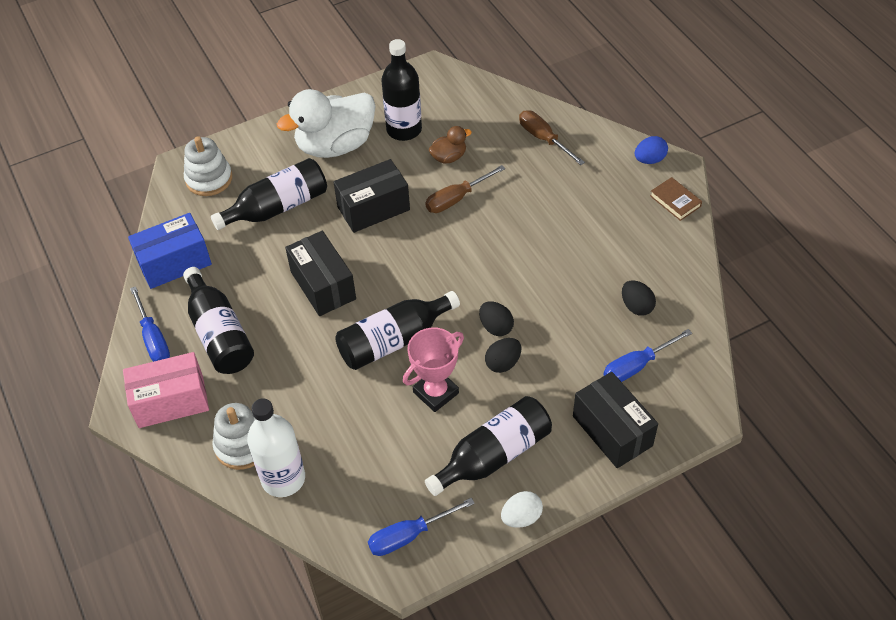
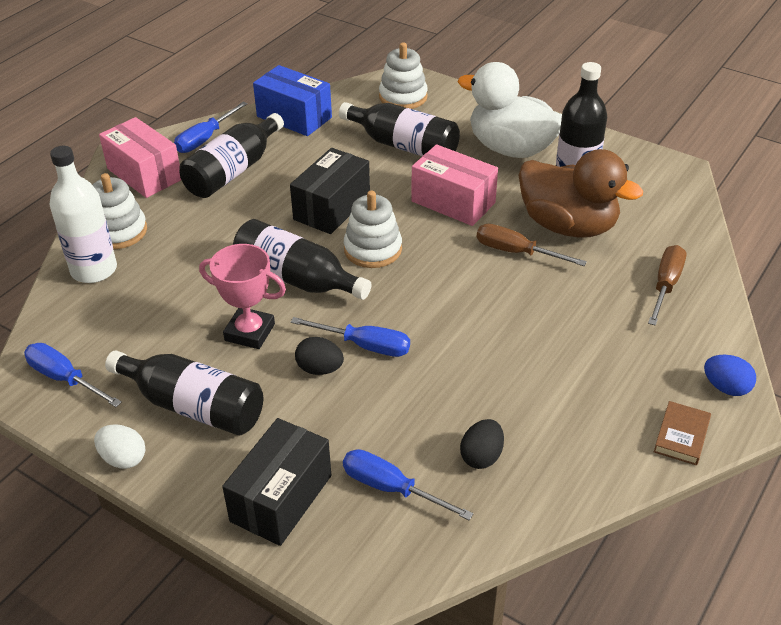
camera: 60 degrees right, 10 degrees down
(373, 208) = (453, 202): black box -> pink box
(393, 280) = (373, 249): none -> white stacking toy
(449, 157) = (568, 226): brown duck -> brown duck, size x2.20
(496, 327) = (365, 345): black egg -> blue screwdriver

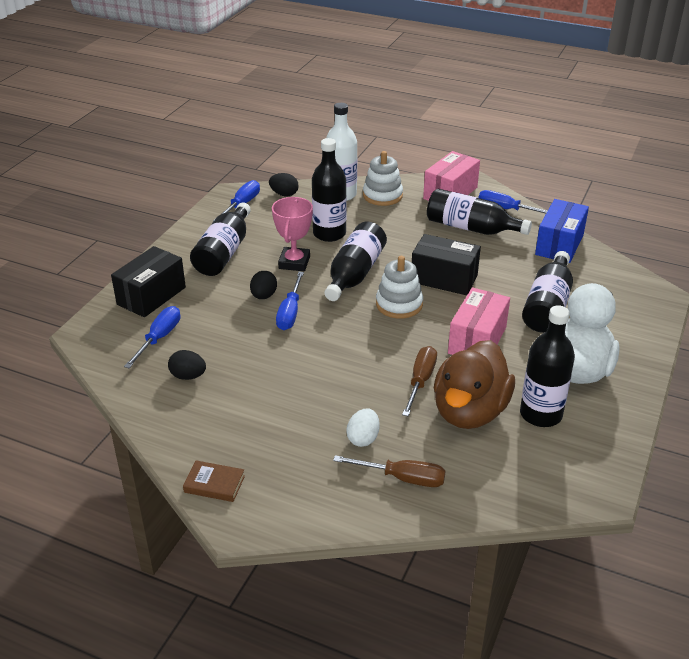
camera: 80 degrees right, 5 degrees down
(59, 328) = (284, 194): none -> black egg
(123, 458) = (180, 236): white egg -> white egg (363, 438)
(192, 291) = (329, 234): none -> black bottle
(281, 498) = (151, 296): black box -> black box turned 75 degrees counterclockwise
(403, 97) = (626, 297): white stacking toy -> none
(726, 387) = (273, 515): blue egg -> none

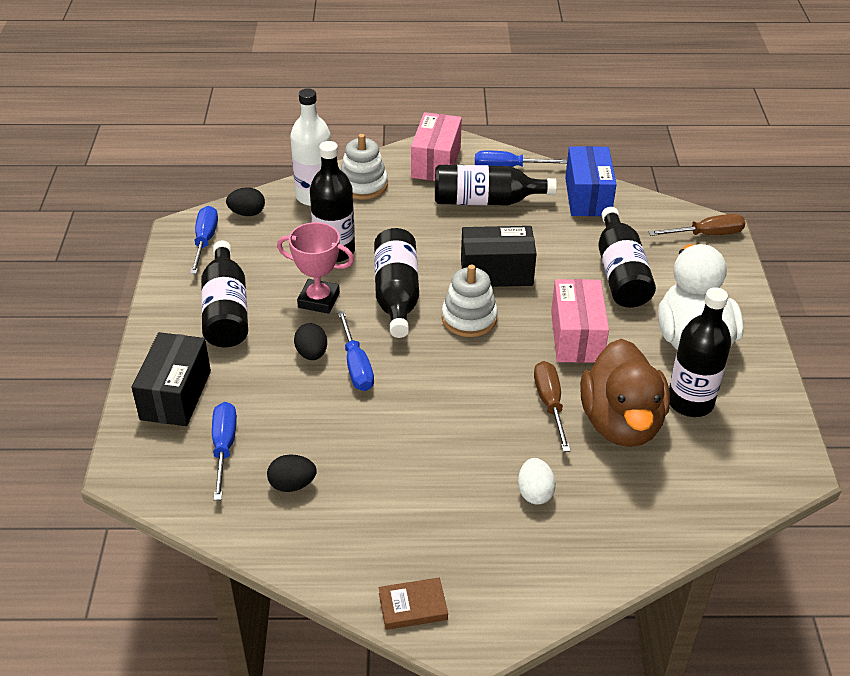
camera: 25 degrees left, 5 degrees up
(294, 262) = (319, 300): pink trophy -> pink trophy turned 60 degrees counterclockwise
(402, 478) = (603, 524): brown screwdriver -> brown screwdriver (706, 234)

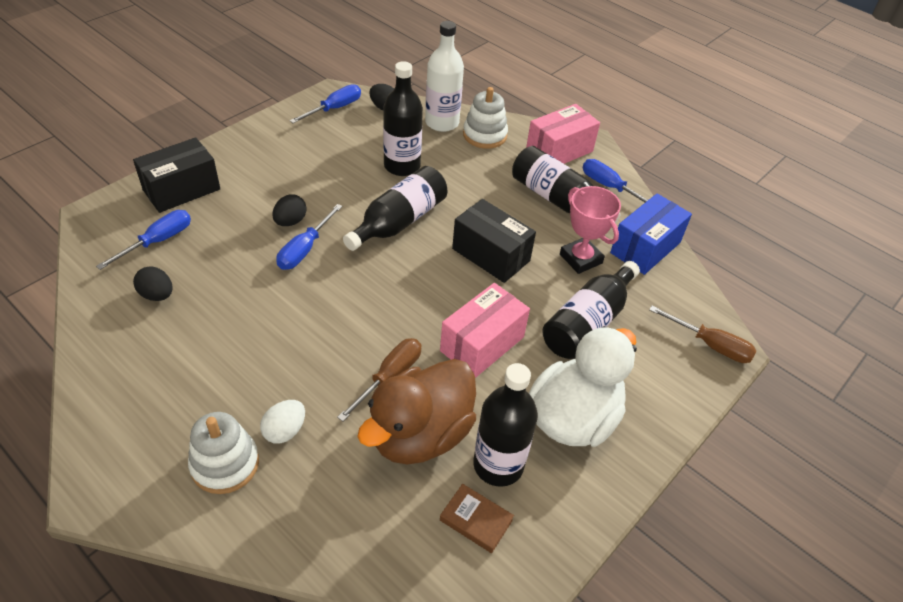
camera: 40 degrees right, 5 degrees up
(226, 310) = (283, 159): black bottle -> none
(319, 300) = (345, 190): pink trophy -> pink trophy (580, 259)
(413, 606) = (99, 436): brown book -> brown book (476, 520)
(469, 318) = (423, 273): white stacking toy -> white stacking toy (225, 464)

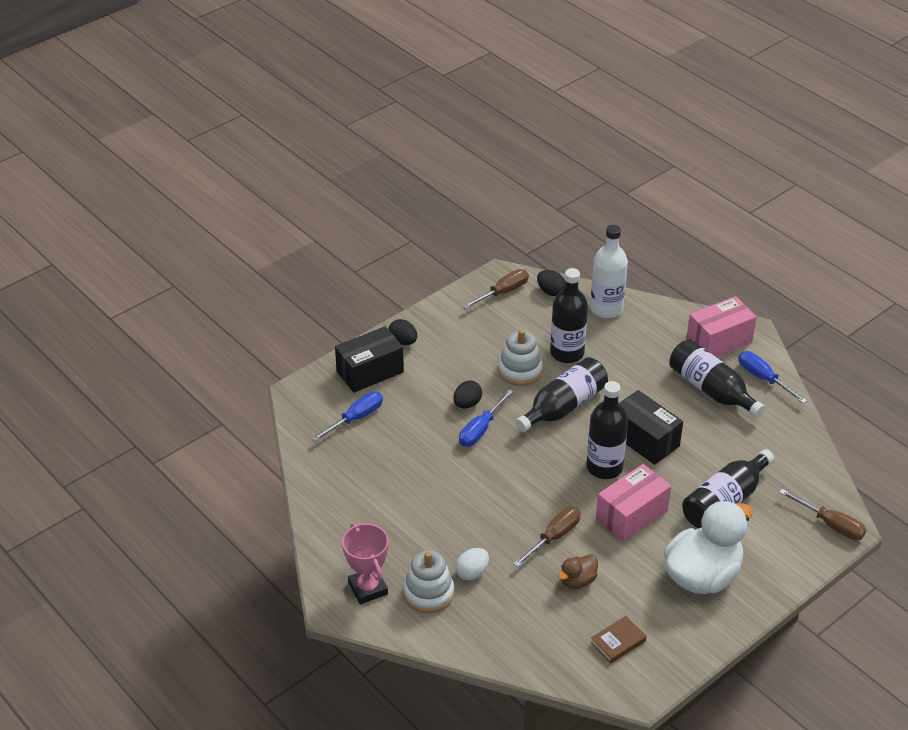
camera: 10 degrees right, 5 degrees down
(157, 295) = (361, 464): black egg -> black egg (403, 341)
(334, 108) = (503, 292): blue screwdriver -> brown screwdriver
(420, 434) = (577, 581): brown duck -> brown duck, size x0.45
(476, 520) = (618, 642): brown book -> brown book turned 75 degrees counterclockwise
(485, 135) = (647, 322): white stacking toy -> white stacking toy (520, 370)
(498, 465) = (638, 606): black bottle -> black bottle (604, 467)
(580, 259) = (726, 446): pink trophy -> pink trophy (368, 588)
(645, 247) = (787, 437): blue box -> none

